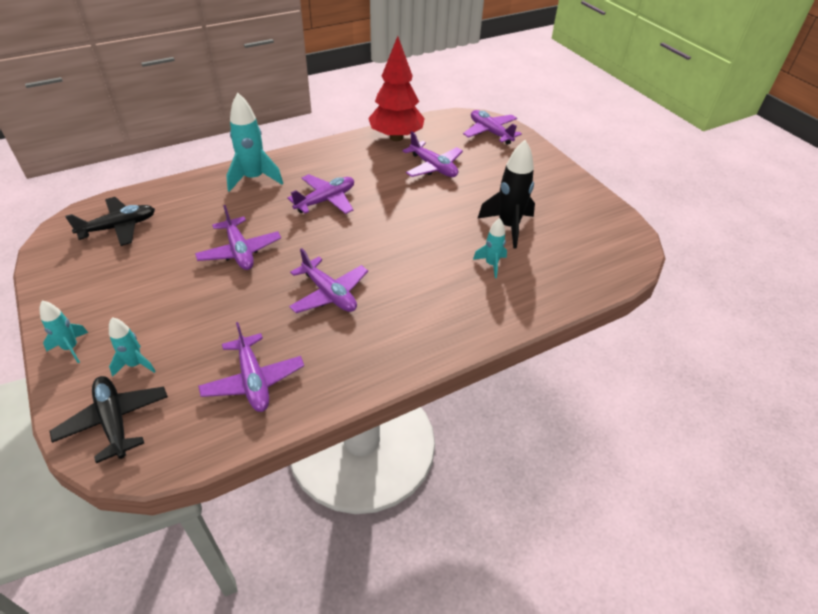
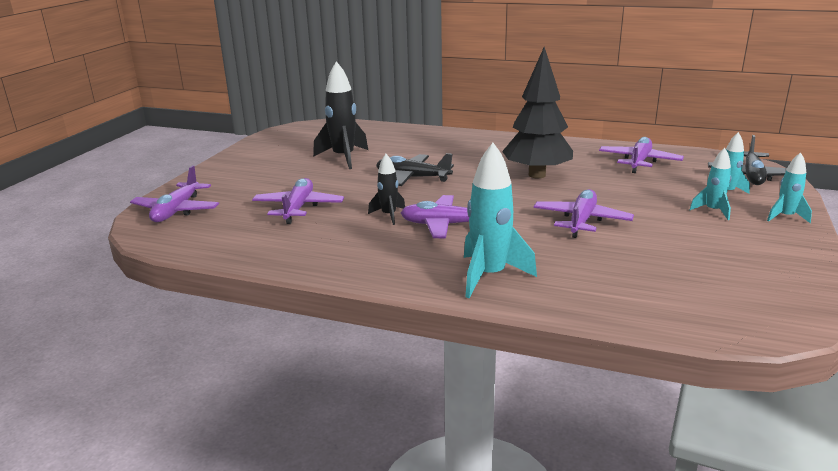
camera: 130 degrees left, 20 degrees down
(119, 227) = (708, 292): black plane -> black plane (412, 178)
(329, 294) = (537, 175): purple plane -> black tree
(371, 190) = (389, 215): none -> black rocket
(396, 137) = (262, 247): red tree -> none
(491, 264) = (400, 149): turquoise rocket -> turquoise rocket (713, 211)

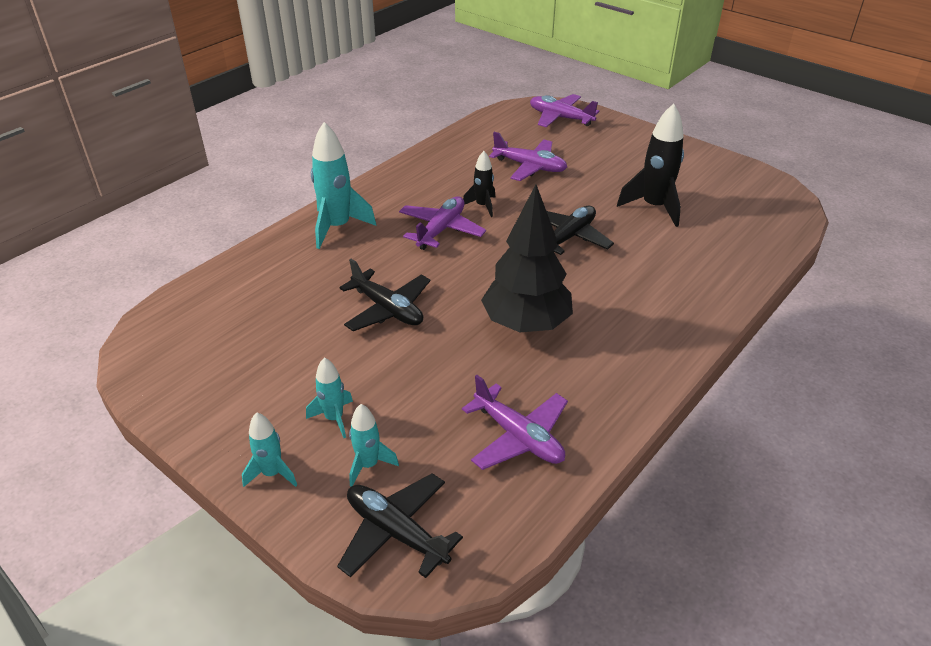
camera: 110 degrees right, 15 degrees up
(581, 221) = (388, 309): purple plane -> black plane

